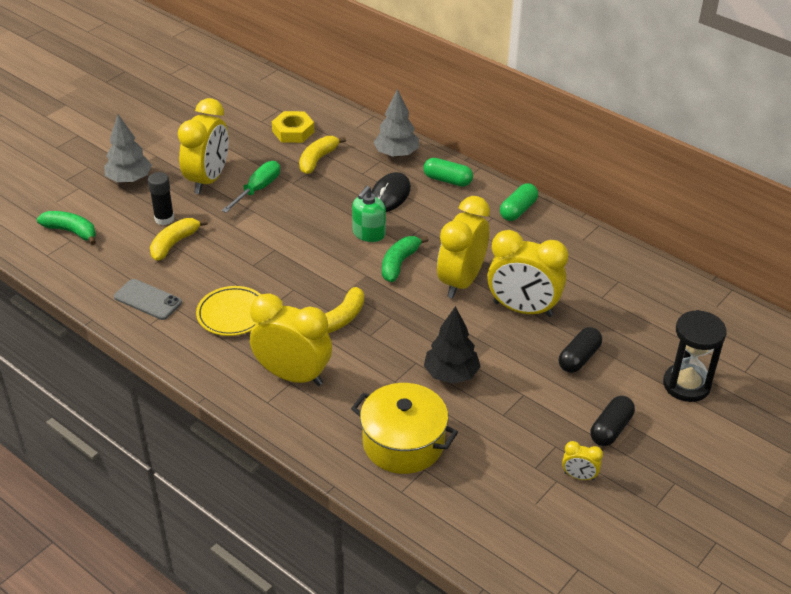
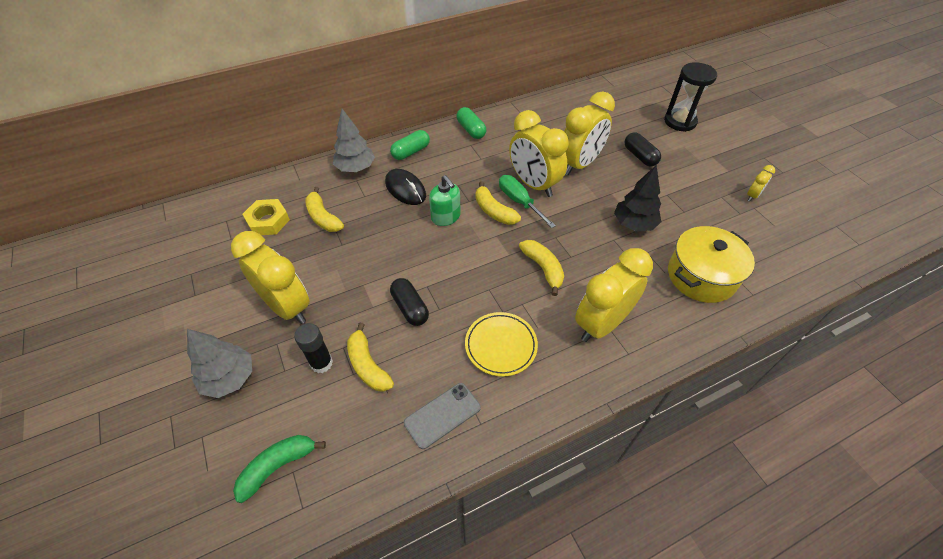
camera: 65 degrees left, 10 degrees up
(258, 189) = (332, 272): green screwdriver -> green screwdriver (520, 202)
(399, 263) = (493, 211): green banana -> yellow banana
(611, 429) = (711, 166): black capsule -> black capsule (410, 308)

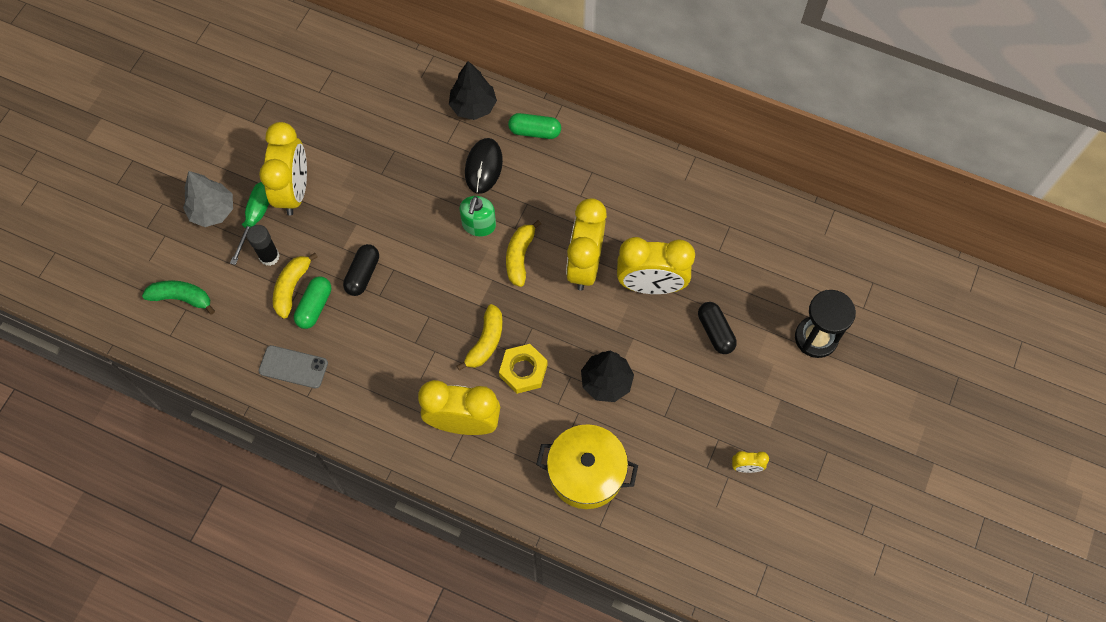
camera: 50 degrees right, 15 degrees up
(268, 221) = (357, 99): yellow nut -> yellow nut (523, 370)
(323, 217) = (396, 134): yellow banana -> none
(356, 168) = (473, 106): grey tree -> black tree
(471, 130) = (614, 156): green capsule -> green capsule (314, 306)
(501, 346) = (381, 363): yellow plate -> none
(520, 202) = (550, 269): green screwdriver -> green screwdriver (256, 218)
(640, 156) = (715, 332): black capsule -> black capsule turned 45 degrees counterclockwise

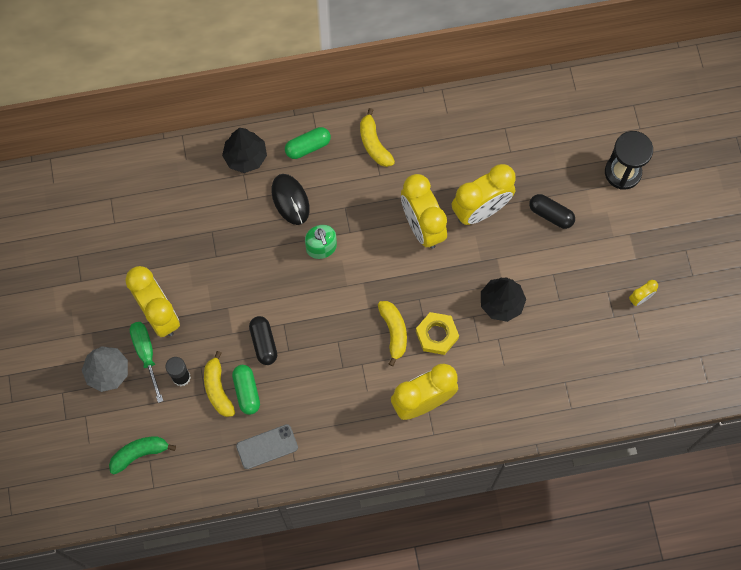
camera: 35 degrees left, 5 degrees up
(520, 256) = (370, 251): yellow banana -> yellow banana (374, 144)
(586, 473) = (535, 377): yellow pot -> none

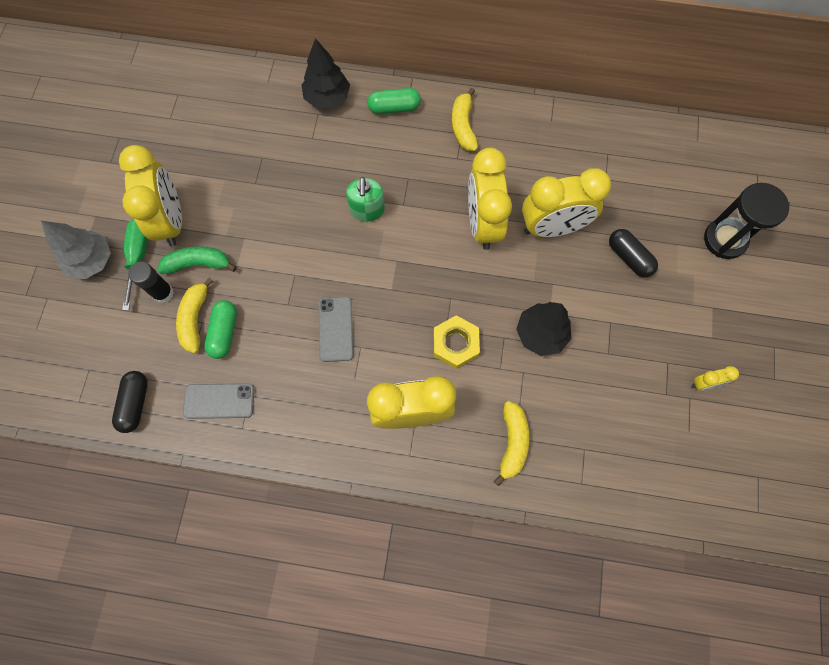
camera: 20 degrees right, 0 degrees up
(139, 453) = (81, 358): green banana -> green banana (198, 264)
(263, 343) = (265, 287): black capsule -> black capsule (135, 403)
(290, 200) = (355, 153): black mouse -> none
(336, 357) = (335, 329): none -> grey phone
(394, 332) = (409, 324): yellow banana -> yellow banana (512, 443)

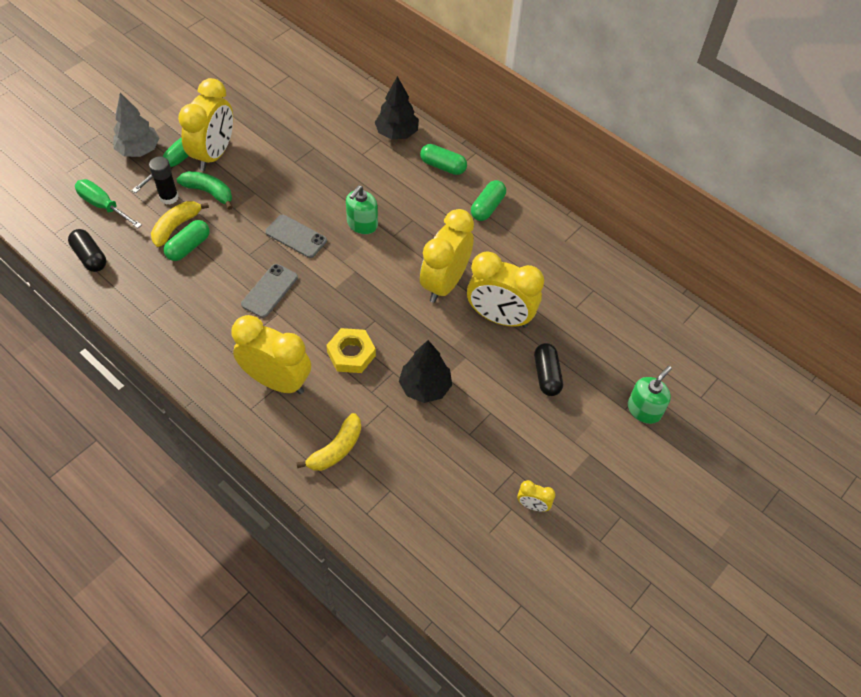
camera: 30 degrees right, 15 degrees down
(104, 342) = (103, 206): none -> green screwdriver
(135, 403) = (90, 257): black capsule -> black capsule turned 75 degrees counterclockwise
(219, 401) = (147, 289): grey phone -> grey phone (296, 236)
(463, 126) = (487, 207): yellow banana -> green capsule
(725, 239) = (644, 410): black hourglass -> green soap dispenser

